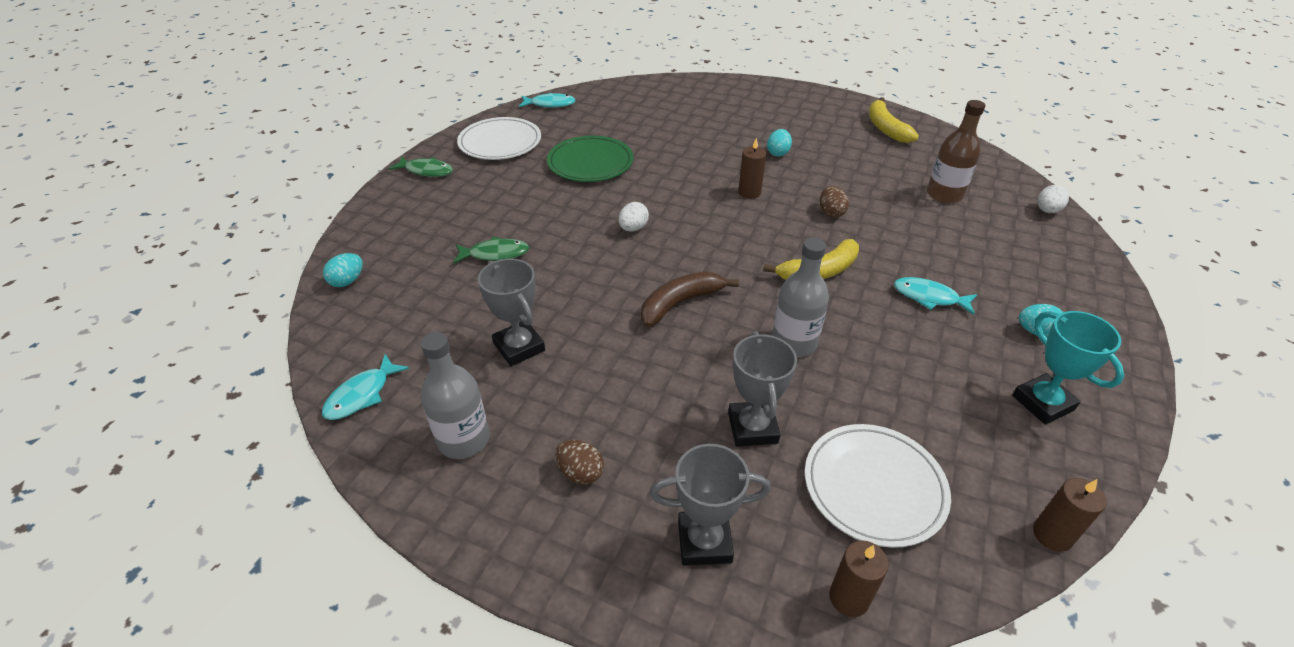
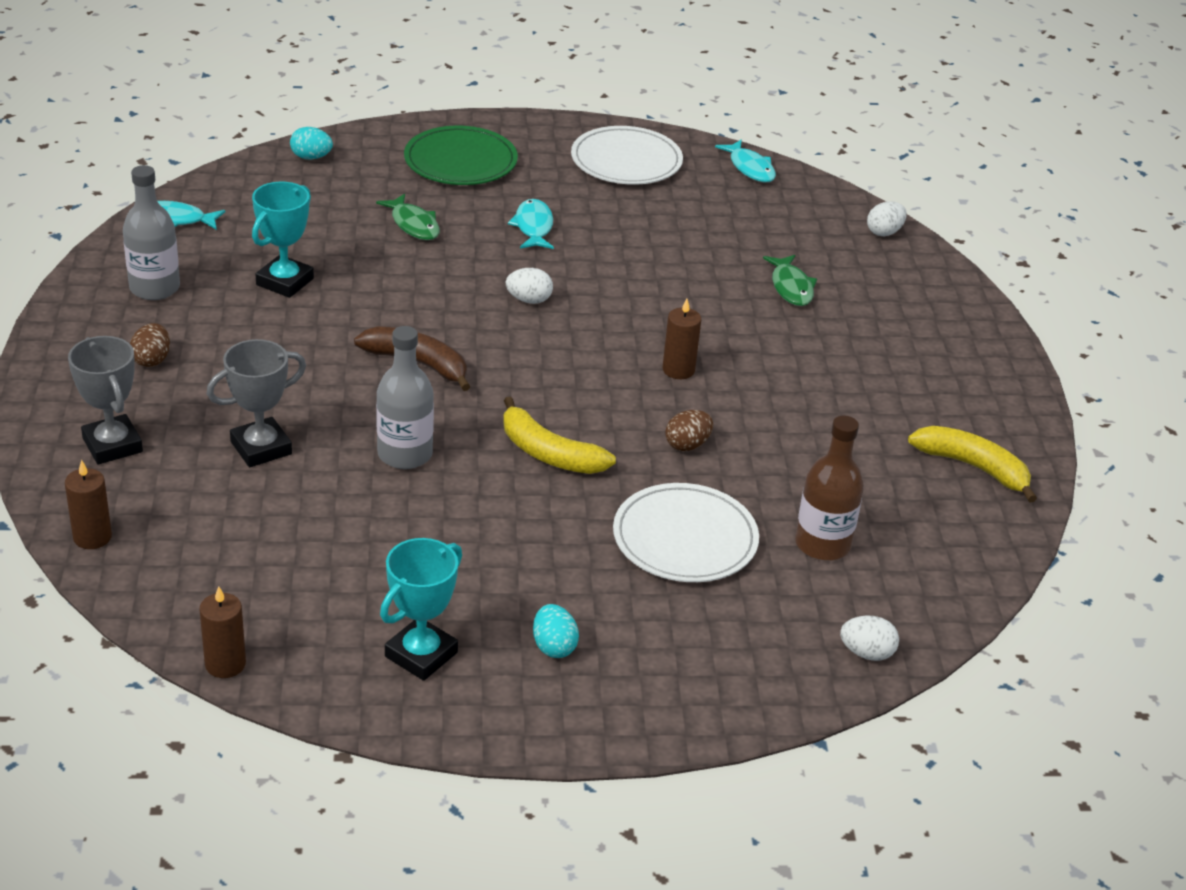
camera: 60 degrees right, 5 degrees down
(426, 171) = (525, 134): green fish -> green fish (791, 287)
(519, 347) = (285, 282): grey trophy -> turquoise trophy
(590, 163) = (639, 235): green plate -> green plate (460, 161)
(652, 86) = (884, 232): none -> white egg
(778, 153) = (800, 376): turquoise egg -> none
(874, 486) = (226, 537): white plate -> white plate (685, 538)
(886, 128) = (973, 467): yellow banana -> yellow banana turned 75 degrees clockwise
(929, 297) = (561, 549): turquoise fish -> turquoise fish (533, 227)

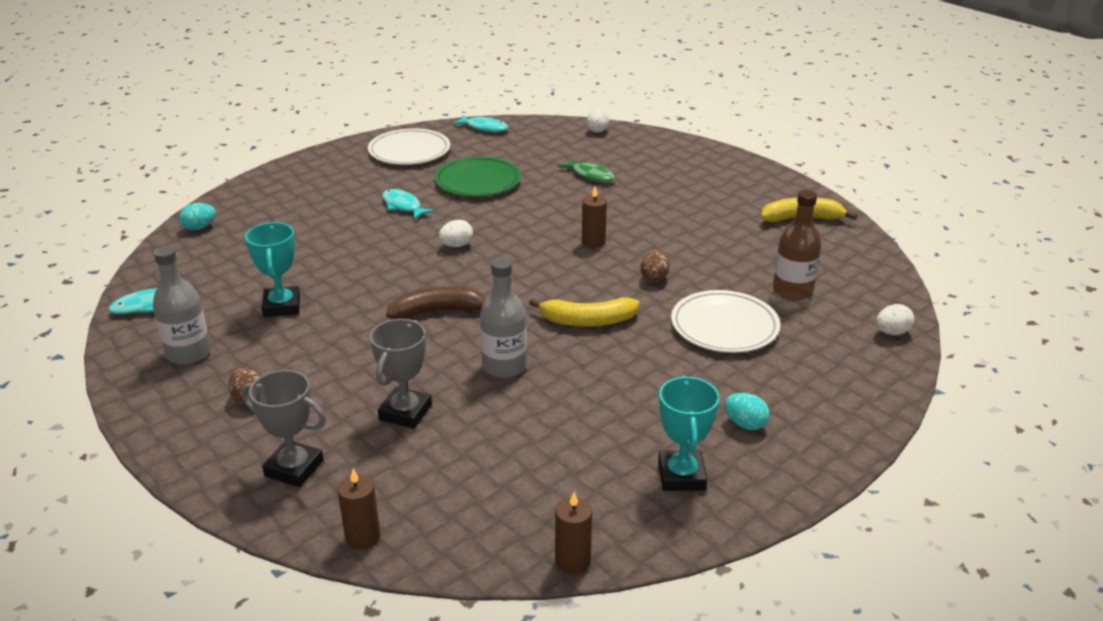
camera: 35 degrees left, 5 degrees down
(413, 225) = (325, 236): green fish -> none
(460, 161) = (306, 190): green plate -> green plate (477, 181)

